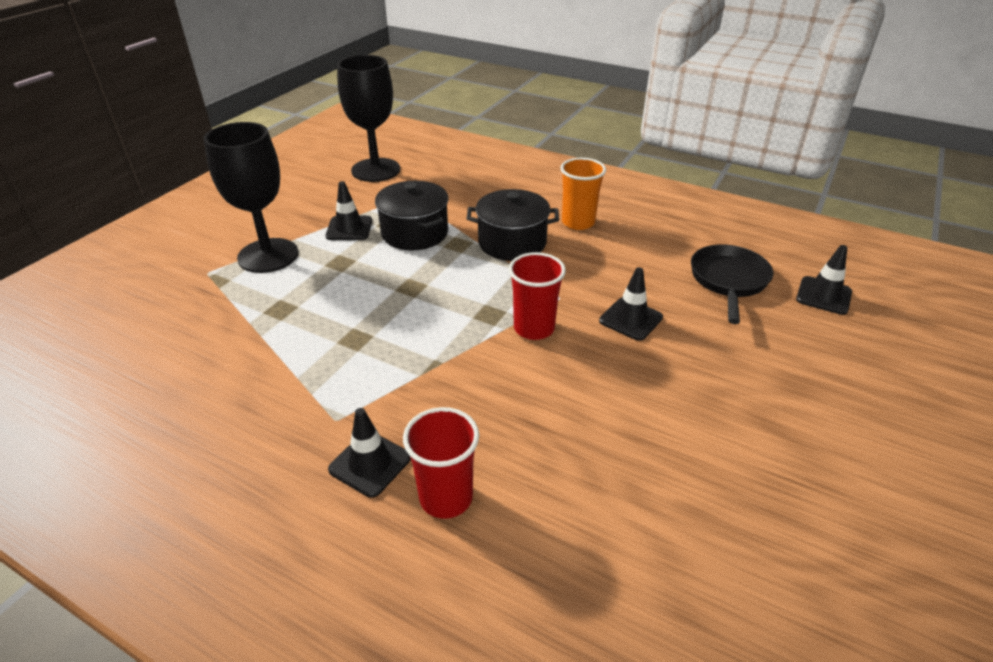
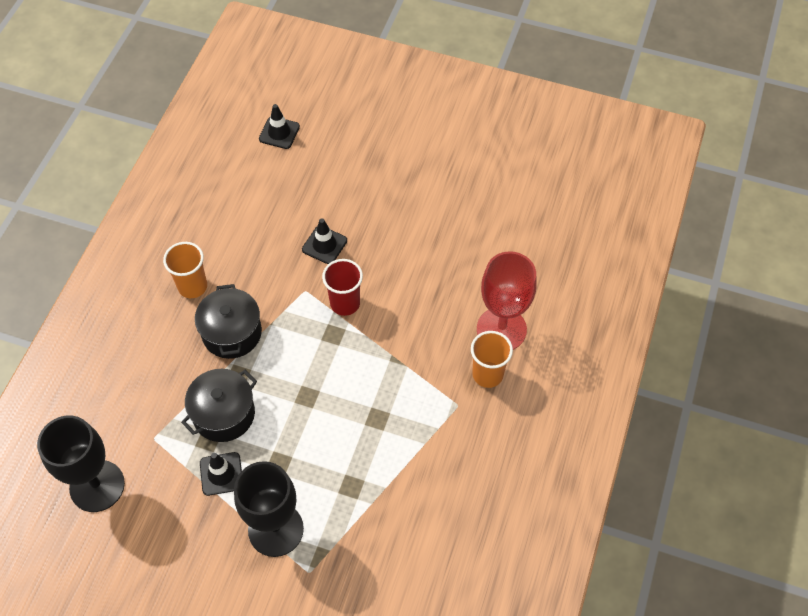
camera: 100 degrees left, 20 degrees up
(370, 464) = (487, 374): black traffic cone -> orange cup
(446, 498) = (501, 329): red cup -> red goblet
(728, 281) = (268, 185): black pan -> none

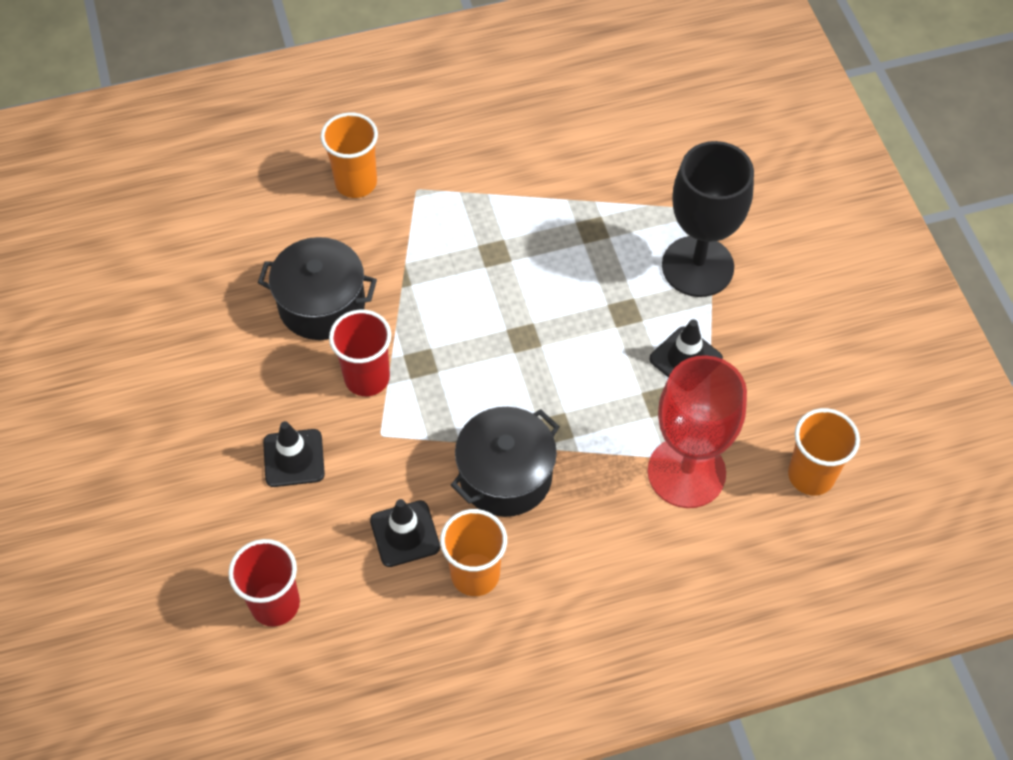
camera: 125 degrees left, 0 degrees up
(97, 486) = (811, 475): black goblet -> orange cup
(224, 414) = (616, 407): black pot -> black pot (322, 304)
(253, 198) = (275, 604): none -> red cup
(279, 133) = (128, 654): black traffic cone -> black traffic cone (405, 534)
(501, 329) = (284, 200): red goblet -> red goblet (686, 472)

